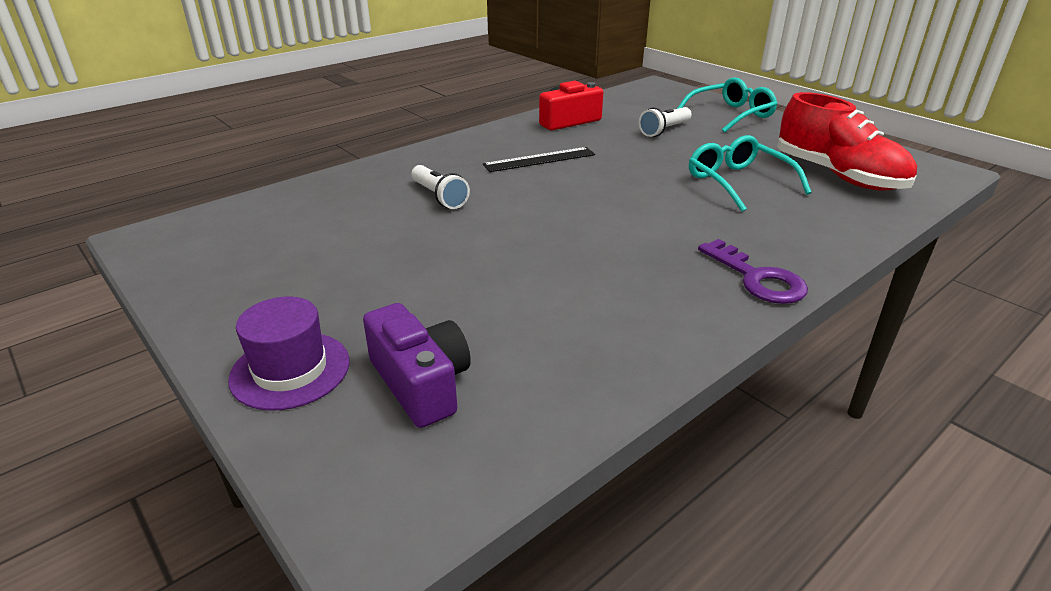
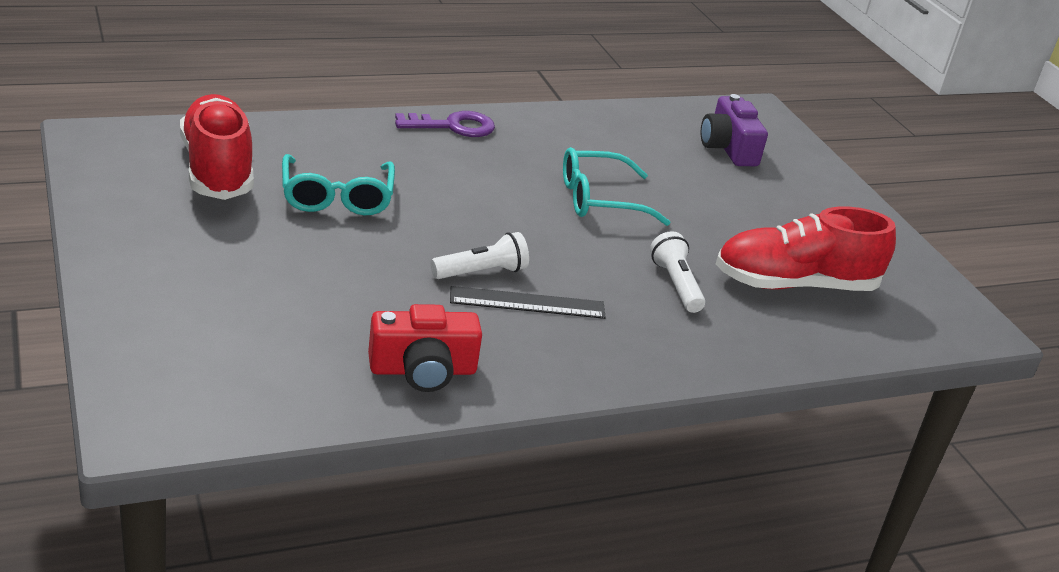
camera: 165 degrees left, 0 degrees up
(290, 370) = (810, 178): purple hat -> none
(331, 225) = (794, 284): none -> red shoe
(664, 130) = (304, 300): white flashlight -> white flashlight (481, 272)
(731, 115) = (156, 298): turquoise glasses -> turquoise glasses (599, 199)
(757, 278) = (453, 126): purple key -> purple key turned 90 degrees clockwise

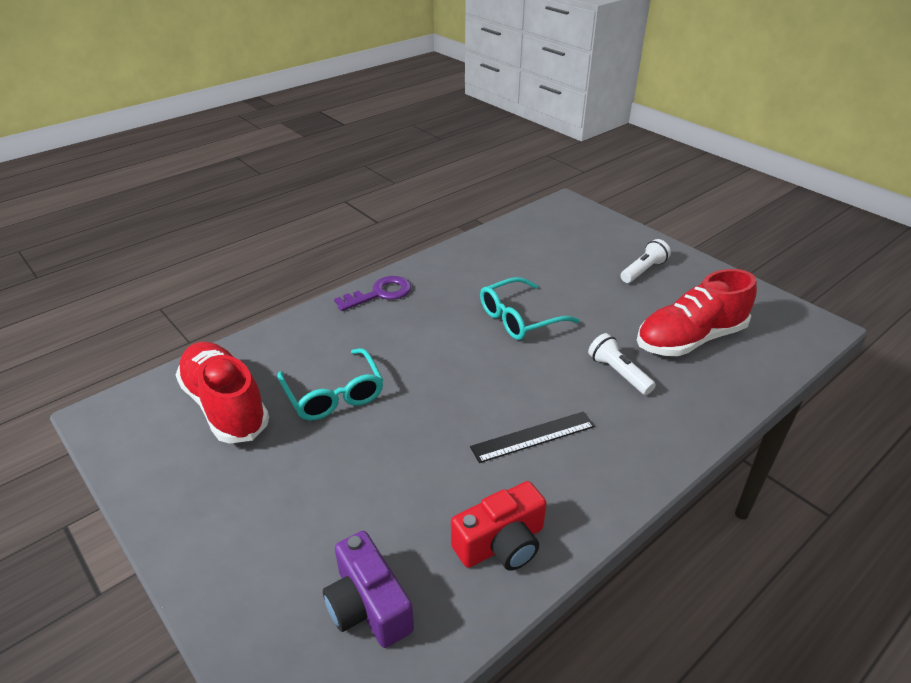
camera: 15 degrees left, 5 degrees up
(481, 272) = (482, 421): white flashlight -> white flashlight (643, 270)
(728, 148) = (570, 241): purple camera -> purple camera (368, 605)

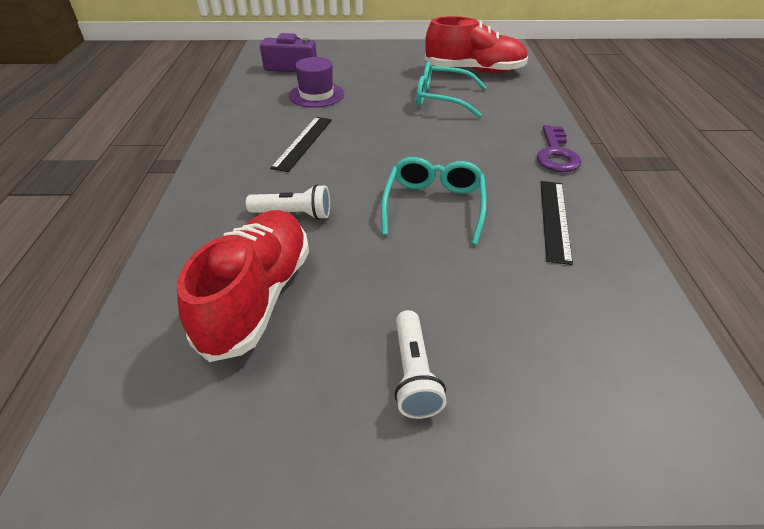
camera: 130 degrees right, 5 degrees up
(427, 504) = (316, 95): none -> purple hat
(470, 271) = (554, 219): none -> black ruler
(501, 543) = (261, 102): red camera -> none

